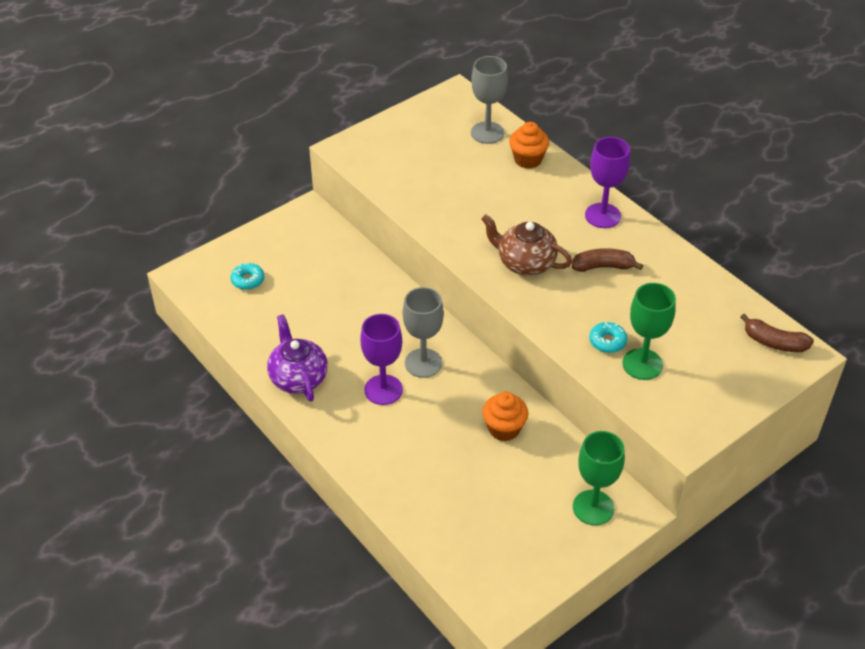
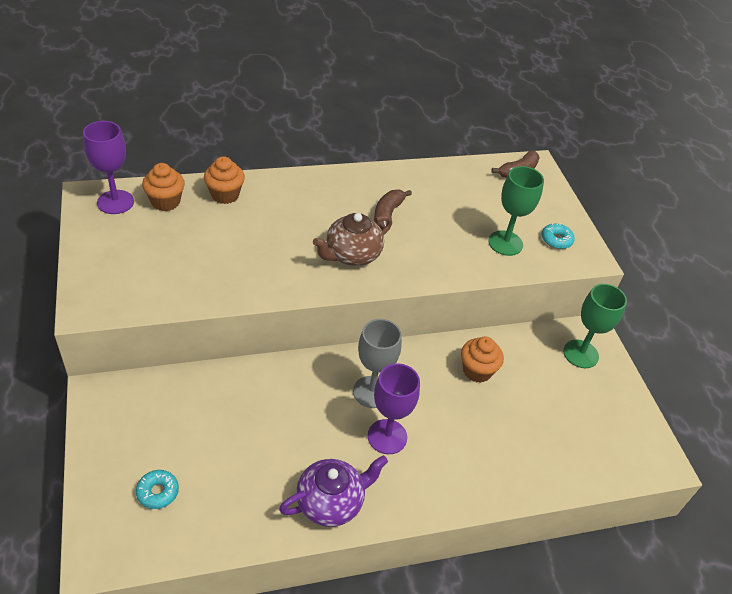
camera: 70 degrees left, 0 degrees up
(298, 378) = (331, 502): purple teapot -> purple teapot turned 150 degrees clockwise
(487, 133) = (165, 202): grey goblet -> orange cupcake
(602, 215) = (329, 187): purple goblet -> purple goblet (115, 202)
(607, 341) = (471, 250): turquoise donut -> turquoise donut (556, 240)

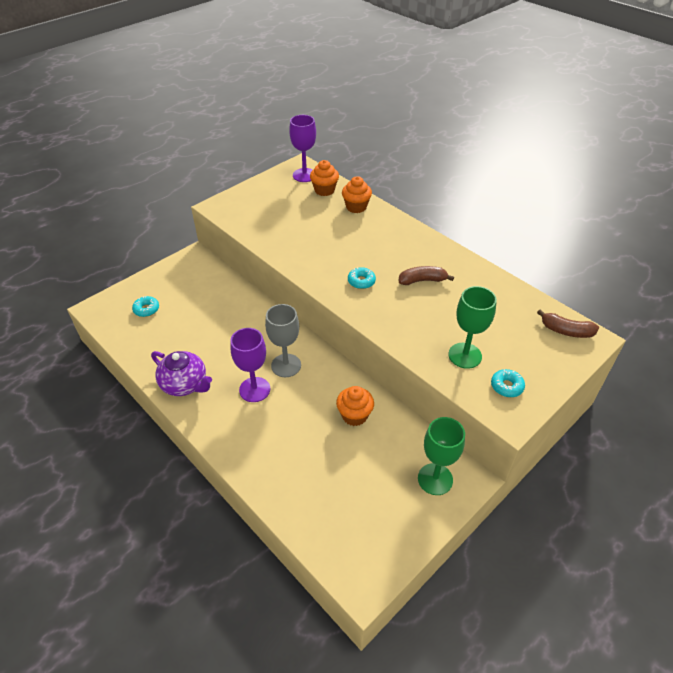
camera: 65 degrees right, 0 degrees up
(352, 255) = (361, 281): brown teapot -> turquoise donut

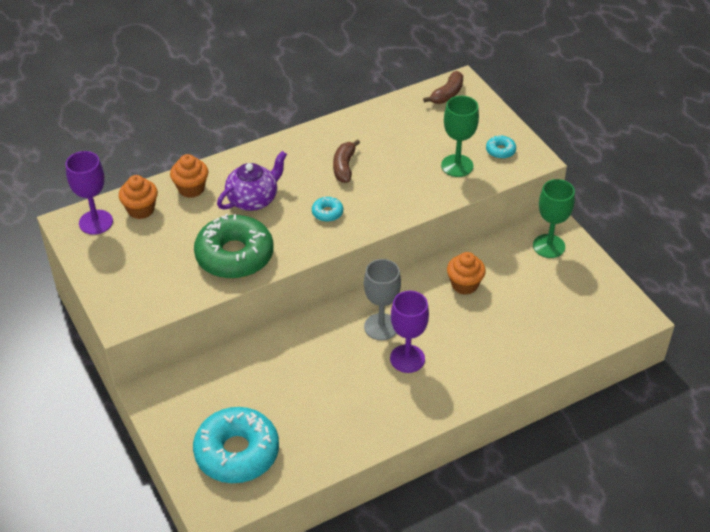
camera: 75 degrees left, 0 degrees up
(146, 309) = (237, 452): turquoise donut -> turquoise donut, size x2.40
(185, 384) = (380, 420): purple teapot -> purple teapot (253, 199)
(294, 242) = (234, 255): none -> green donut

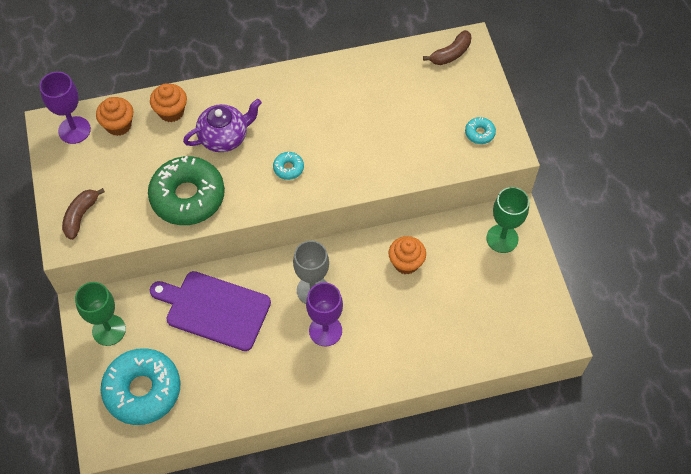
camera: 15 degrees right, 15 degrees up
(286, 364) = (214, 309): none -> purple cutting board
(344, 167) = (322, 118): brown banana -> brown banana (81, 216)
(457, 166) = (430, 141): green goblet -> green goblet (109, 330)

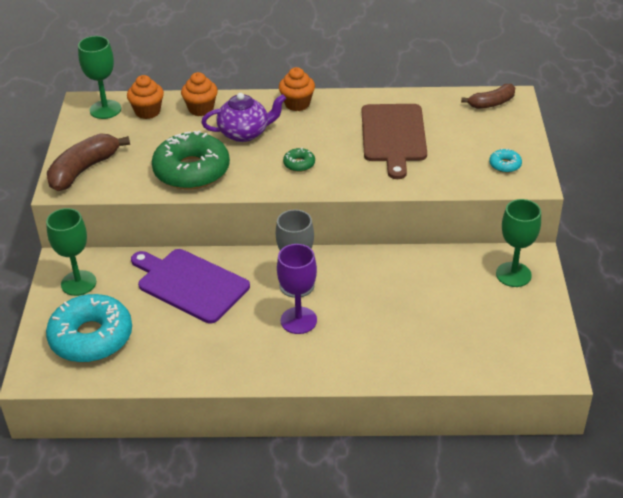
camera: 15 degrees right, 20 degrees down
(74, 130) = (105, 109): purple goblet -> green goblet
(81, 216) = (84, 170): brown banana -> brown banana, size x1.58
(288, 168) = (299, 164): turquoise donut -> green donut
(368, 114) = (393, 136): none -> brown cutting board
(406, 263) = (403, 278): orange cupcake -> orange cupcake (297, 104)

